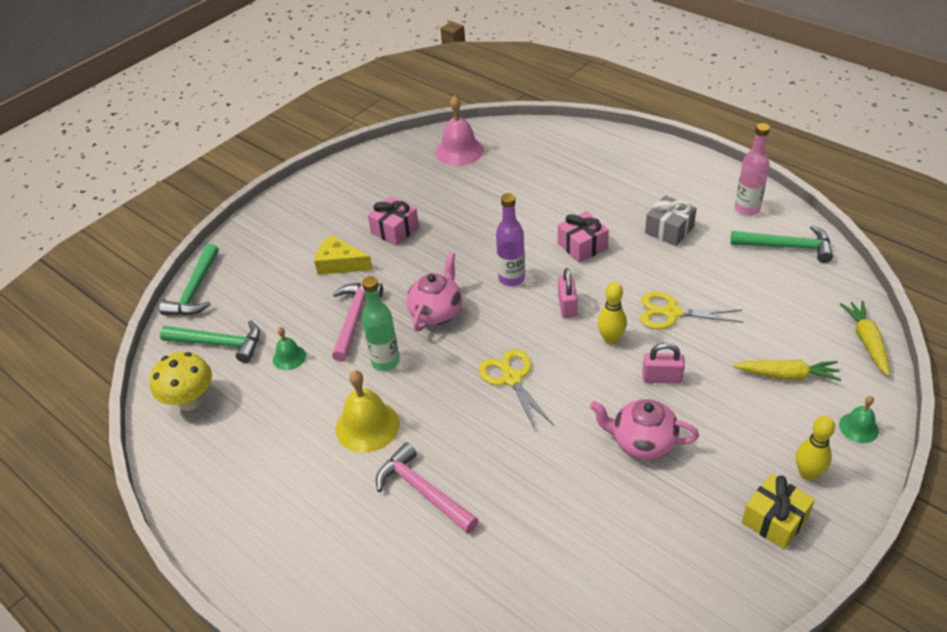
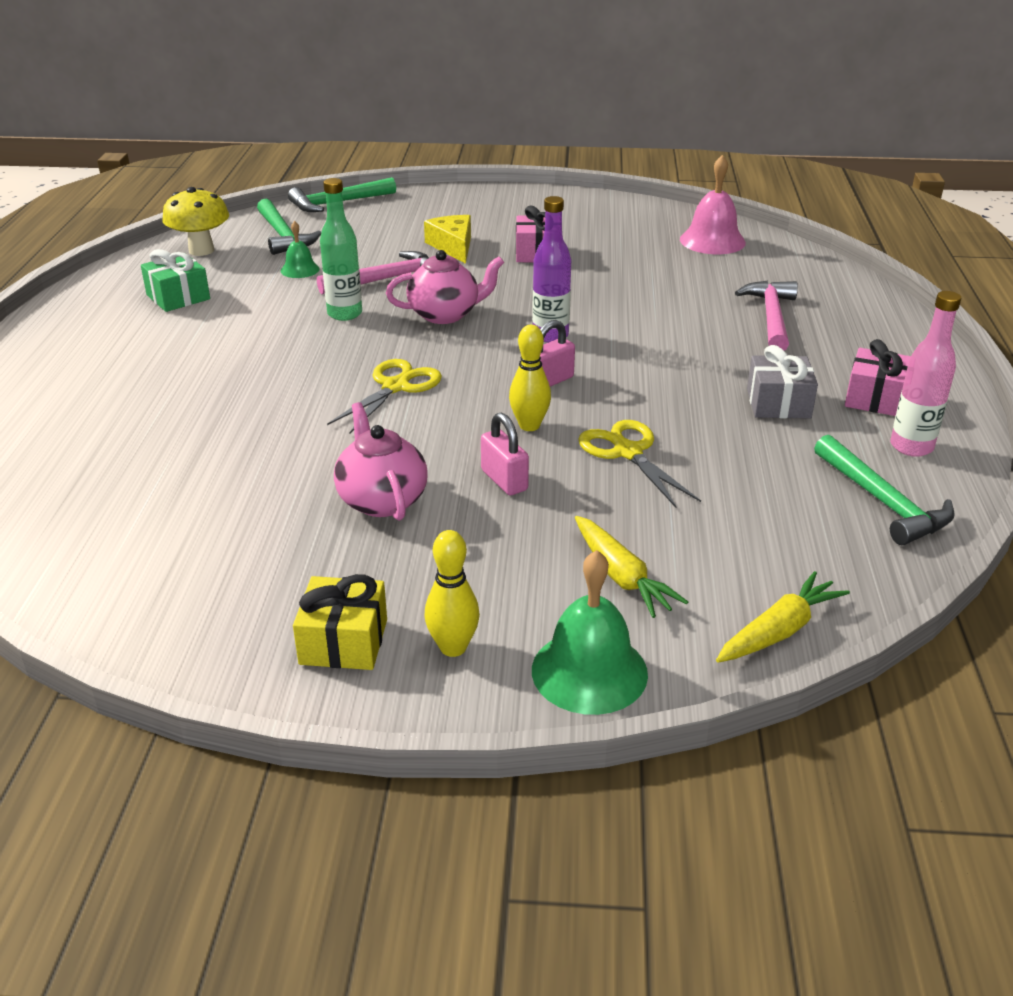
camera: 50 degrees right, 10 degrees down
(261, 445) = (178, 297): none -> green gift
(367, 426) = (249, 335): yellow bell -> none
(423, 491) = (188, 393): pink hammer -> pink hammer (771, 317)
(582, 246) = (663, 358): pink gift -> pink gift (876, 398)
(858, 427) = (589, 671): green bell -> green bell, size x1.78

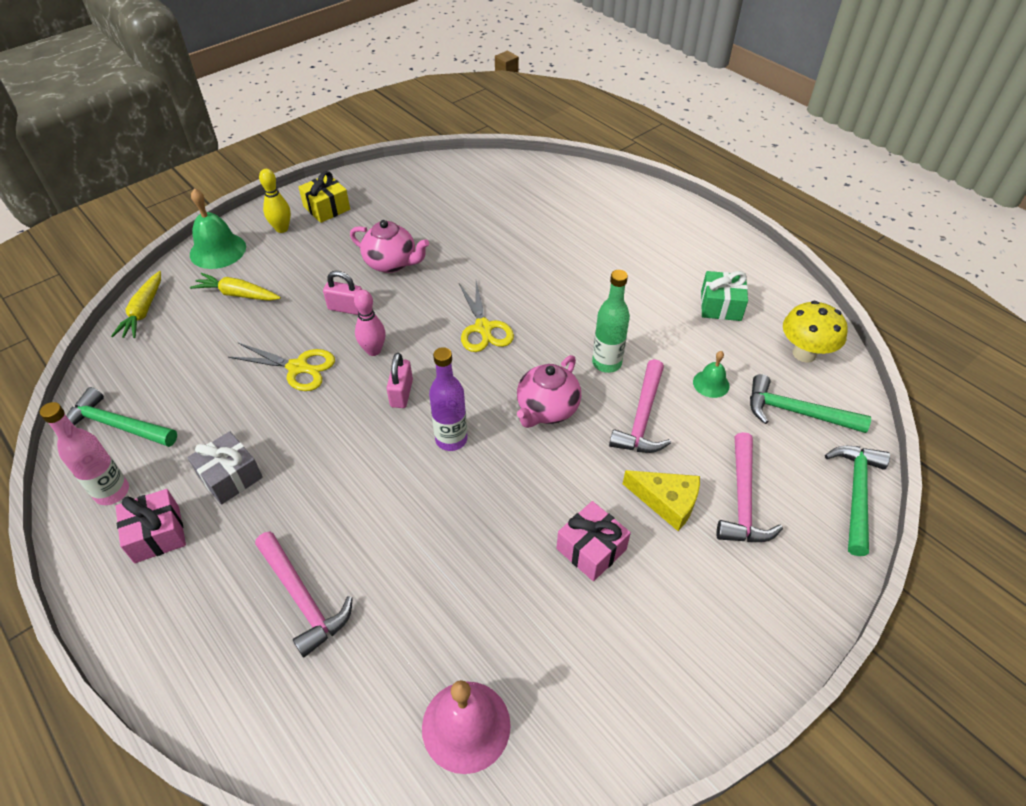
camera: 135 degrees right, 15 degrees up
(406, 228) = (743, 499): none -> pink hammer
(529, 425) = (373, 350): yellow bowling pin -> pink bowling pin

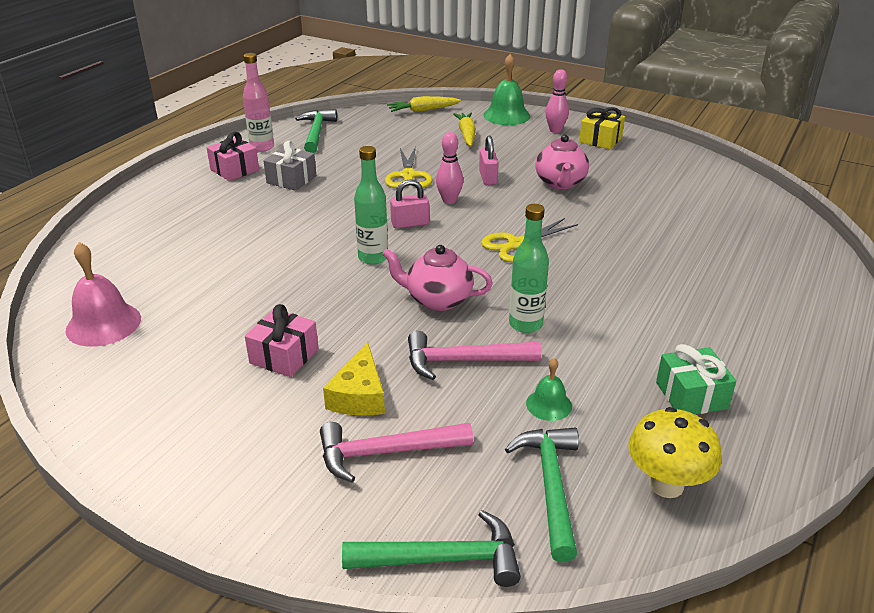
camera: 70 degrees right, 15 degrees down
(282, 229) = (555, 130): yellow bowling pin -> pink bowling pin
(302, 598) = (198, 232): pink hammer -> none
(451, 439) = (373, 257): purple bottle -> green bottle

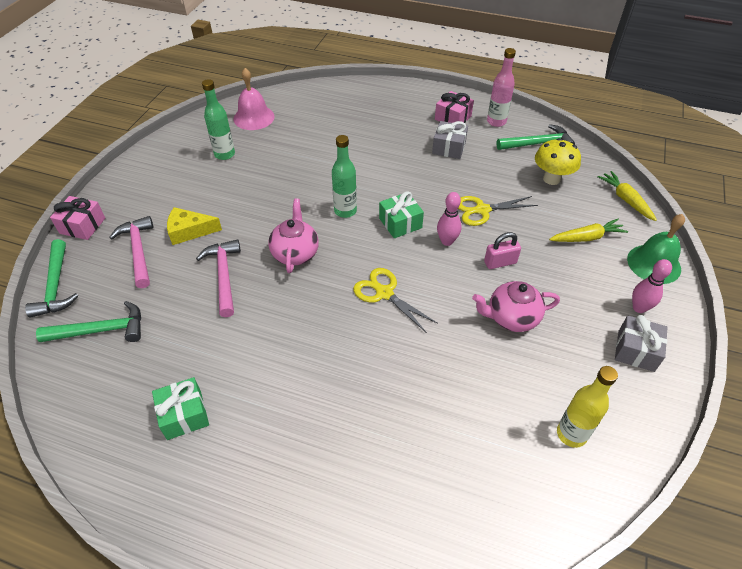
camera: 80 degrees right, 15 degrees up
(284, 356) = (227, 192): pink gift -> pink gift (82, 226)
(410, 224) = (400, 223): pink padlock -> green gift
(525, 324) = (269, 306): green bottle -> green bottle (224, 154)
(549, 404) = (177, 325): green bell -> none
(600, 140) = (636, 350): yellow gift -> grey gift
(666, 484) = (94, 393): yellow mushroom -> yellow mushroom (551, 179)
(684, 178) = (571, 434): none -> yellow bottle

